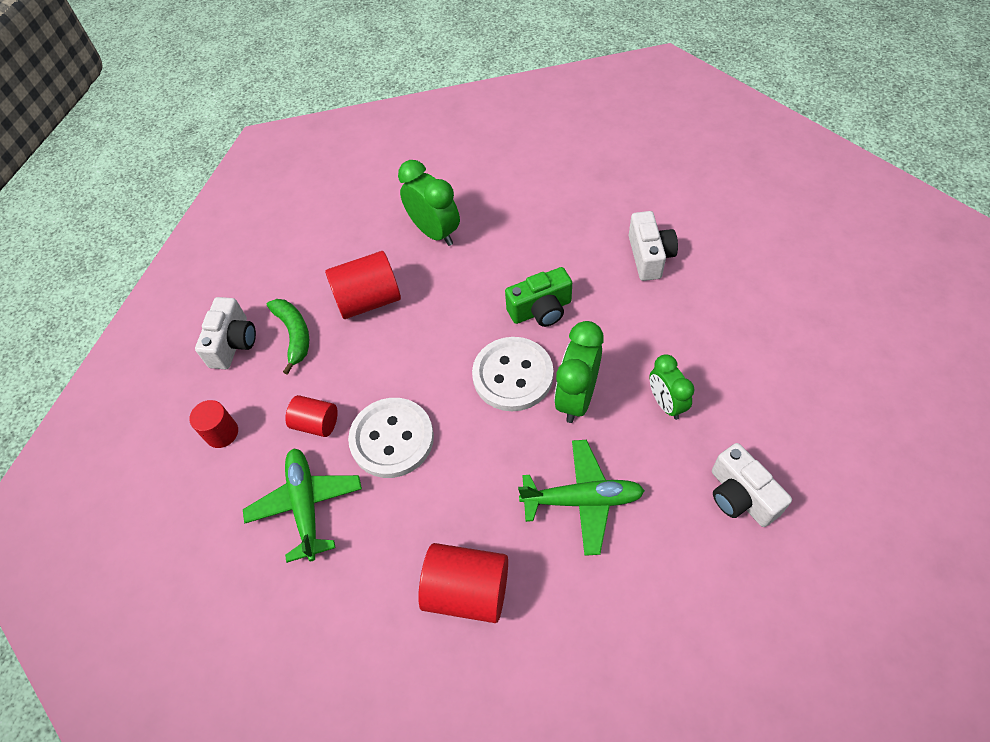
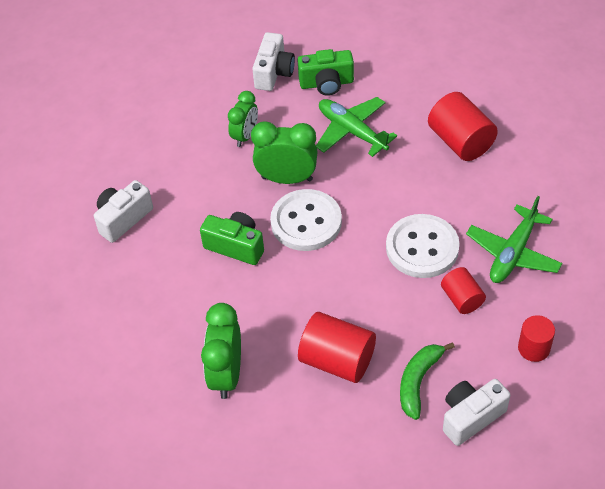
camera: 135 degrees left, 5 degrees down
(577, 397) = (287, 179): green clock -> green clock turned 150 degrees counterclockwise
(676, 534) = (326, 83): none -> green camera

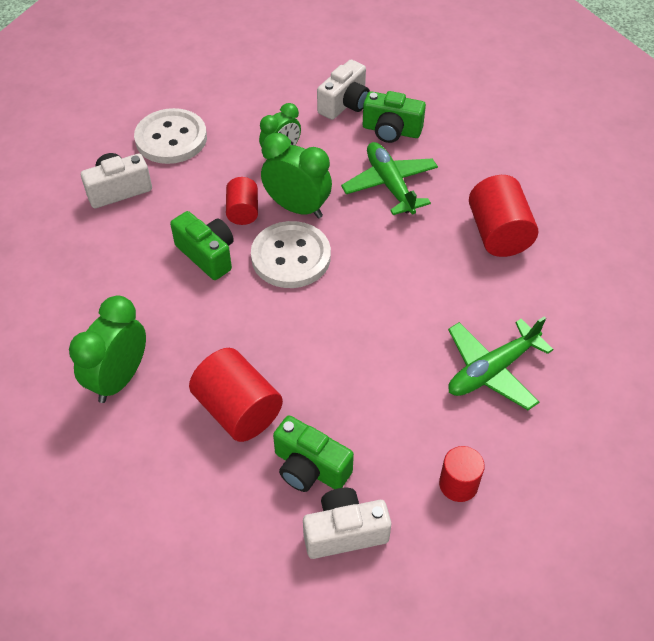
camera: 20 degrees right, 0 degrees up
(418, 381) = (310, 468): green banana -> green camera
(422, 248) = (395, 327): white button -> white button (171, 138)
(462, 299) = (408, 398): red cylinder -> red cylinder (243, 211)

